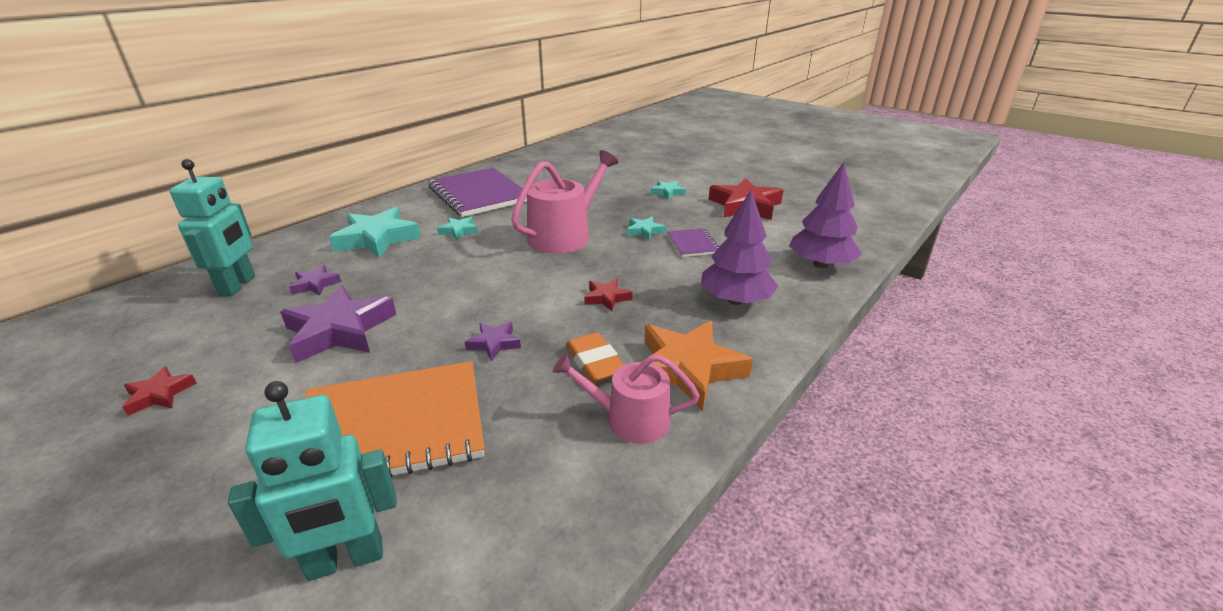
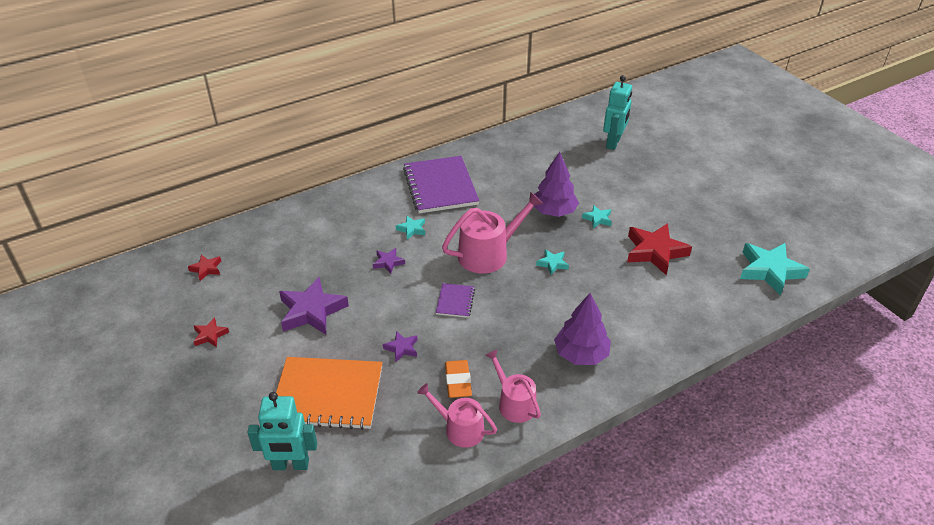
camera: 20 degrees right, 10 degrees up
(238, 286) = (256, 252): turquoise robot -> turquoise robot (613, 143)
(315, 284) = (303, 264): purple star -> purple star (388, 262)
(377, 239) = (352, 224): turquoise star -> turquoise star (770, 271)
(607, 298) = (491, 327): red star -> red star (206, 269)
(688, 369) = (514, 403): orange star -> pink watering can
(693, 244) = (583, 288): purple notebook -> purple notebook (455, 301)
(820, 264) = (671, 336): purple tree -> purple tree (554, 211)

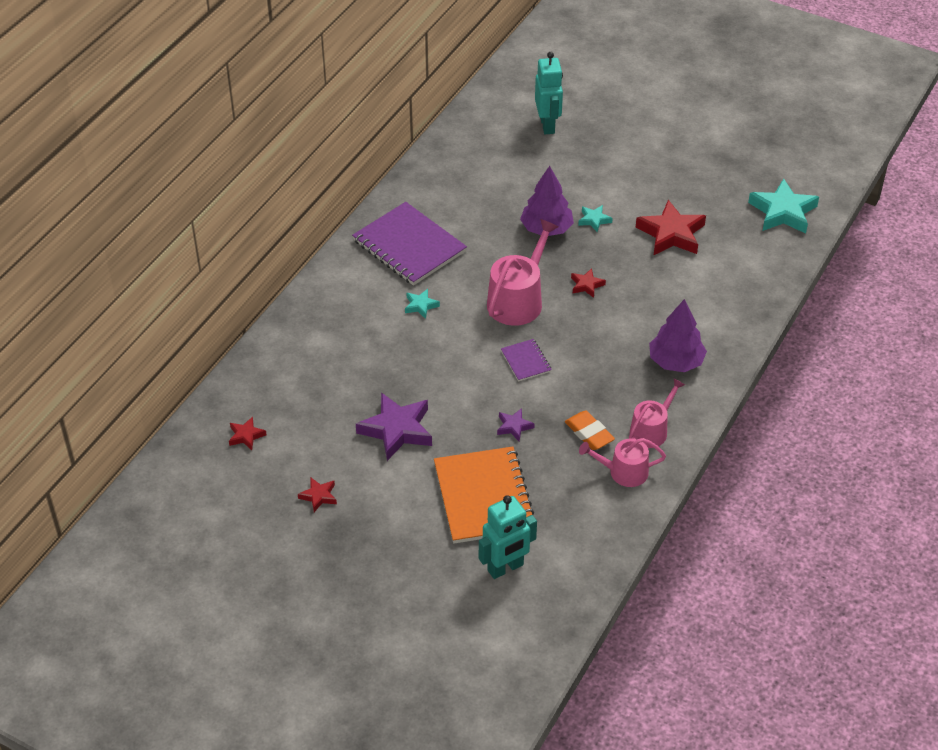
camera: 30 degrees left, 5 degrees up
(327, 395) = (483, 497): orange notebook -> orange notebook turned 75 degrees counterclockwise
(388, 262) = (428, 350): purple star -> none
(514, 403) = (651, 430): pink watering can -> pink watering can turned 105 degrees clockwise
(552, 264) = (586, 285): turquoise star -> red star

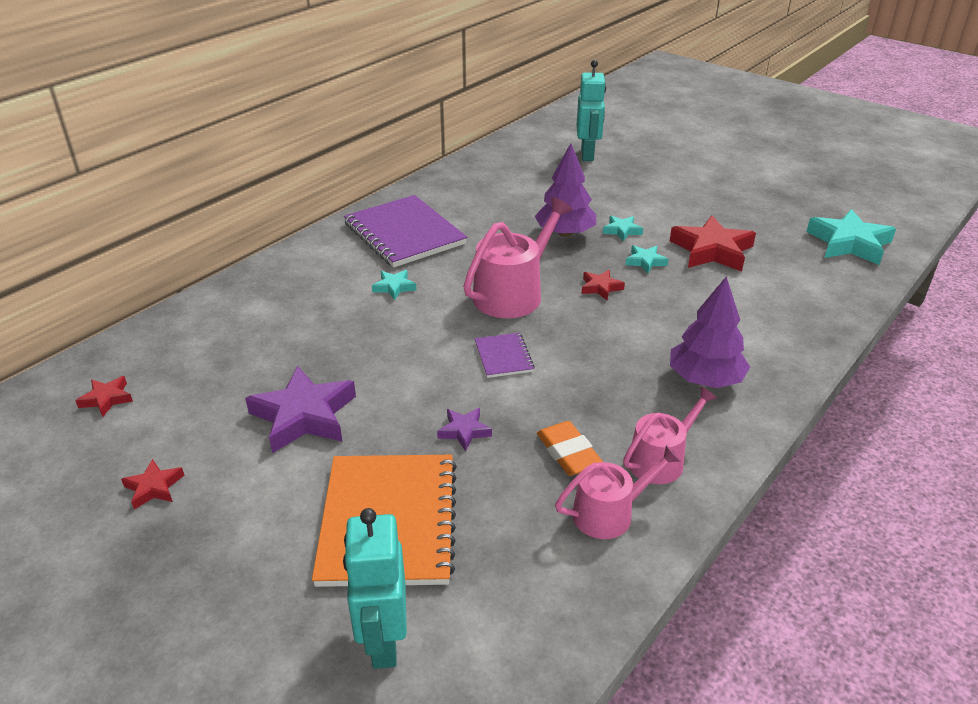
camera: 10 degrees right, 10 degrees down
(505, 568) = (383, 641): turquoise robot -> turquoise robot turned 105 degrees clockwise
(618, 253) = (645, 261): none -> turquoise star
(623, 472) = (609, 513): pink watering can -> pink watering can turned 150 degrees clockwise

